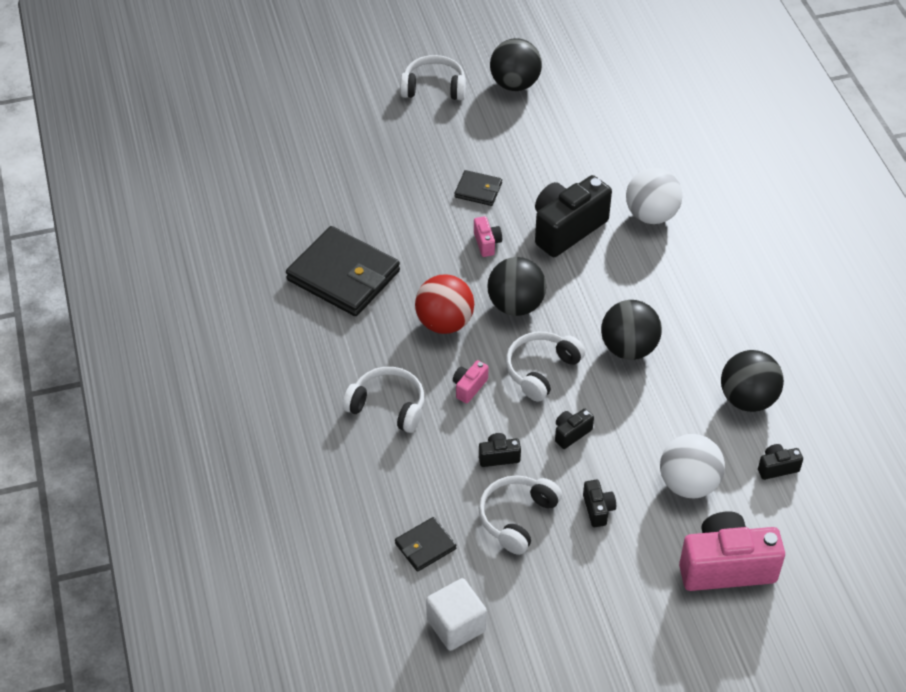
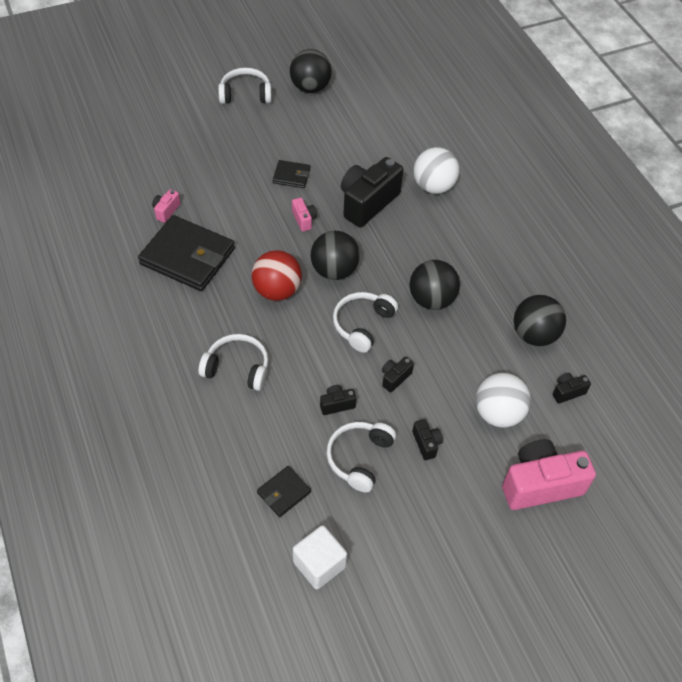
camera: 10 degrees left, 5 degrees up
(469, 387) = (304, 345): pink camera -> pink camera (166, 211)

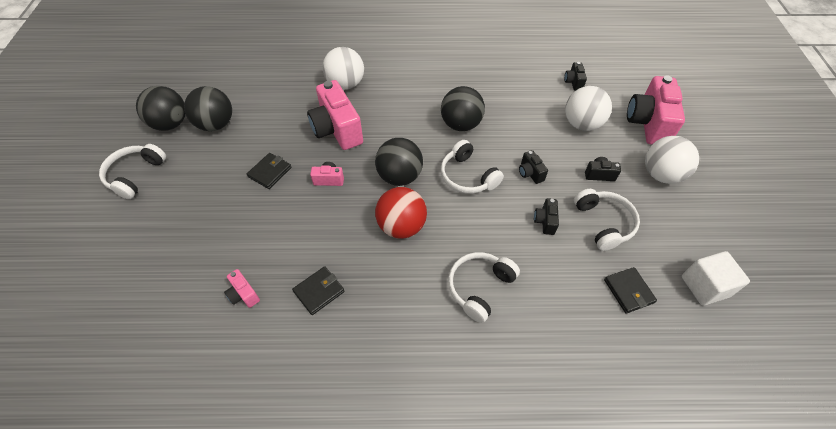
camera: 65 degrees left, 0 degrees up
(187, 256) = (319, 291): black wallet -> black wallet, size x0.48
(359, 458) = (603, 223): white headphones -> white headphones turned 150 degrees counterclockwise
(367, 203) = (337, 130): black camera -> pink camera
(459, 507) = (661, 174): none -> white ball
(534, 335) = (518, 81): black ball -> black ball (216, 124)

